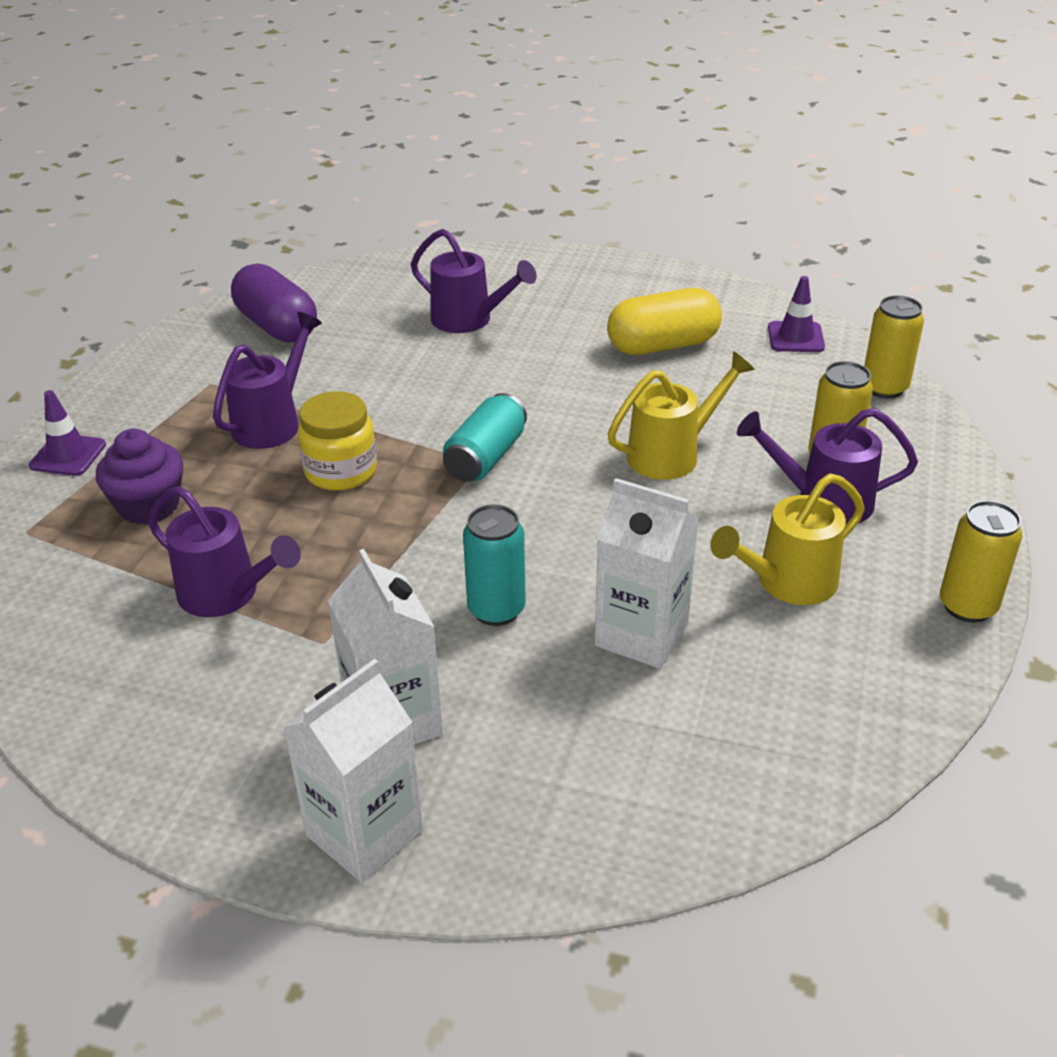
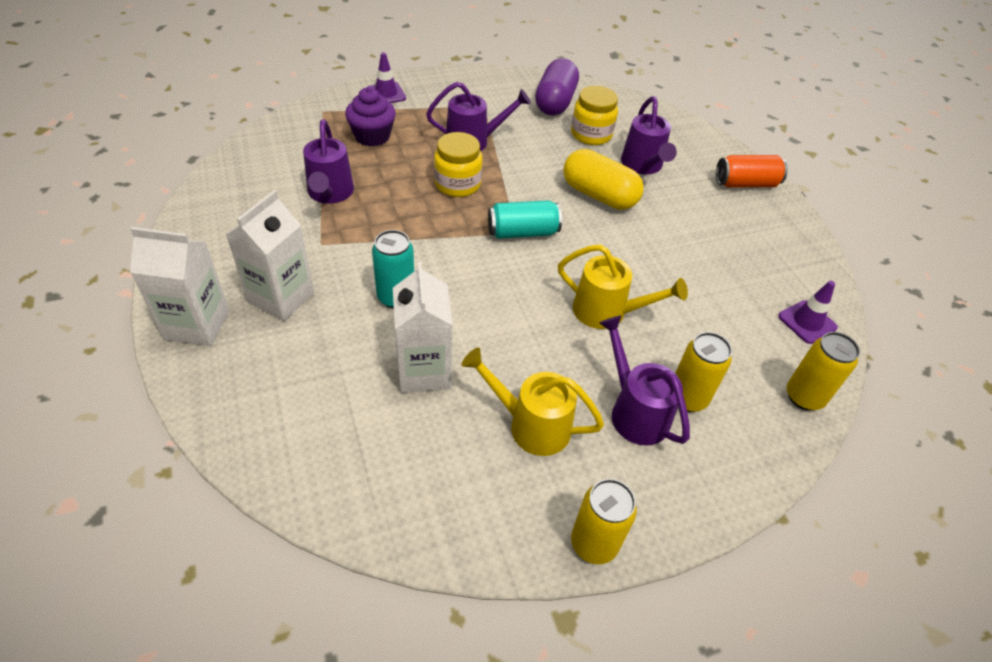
camera: 50 degrees right, 10 degrees up
(371, 329) = (591, 134): none -> yellow jar
(572, 271) = (746, 184): none -> orange can
(663, 346) = (716, 259): yellow capsule -> yellow capsule (599, 195)

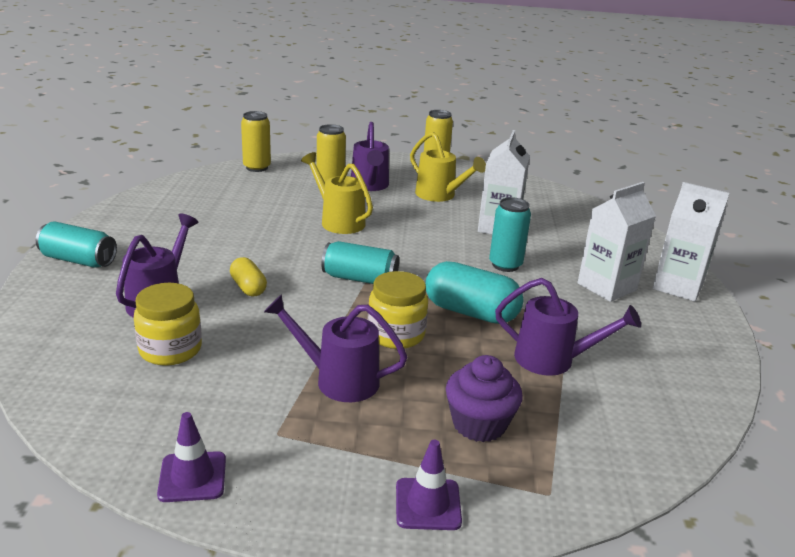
camera: 155 degrees left, 20 degrees down
(330, 194) = (553, 360): purple watering can -> purple watering can turned 90 degrees clockwise
(409, 222) = (471, 312): none -> turquoise capsule
(555, 102) = (159, 411): purple capsule -> none
(599, 195) = (248, 287): yellow capsule -> yellow capsule, size x0.56
(746, 184) = (78, 260): orange can -> turquoise can
(807, 322) = (198, 186): purple traffic cone -> purple traffic cone (192, 477)

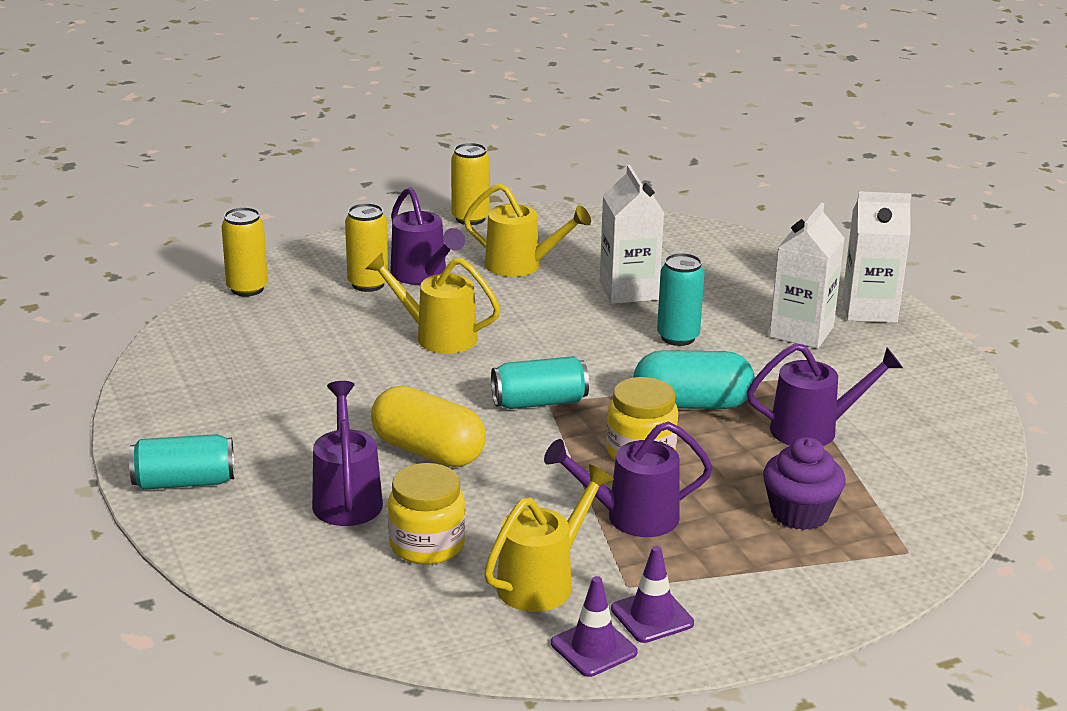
camera: 25 degrees left, 0 degrees up
(217, 406) = (543, 582): none -> yellow watering can
(248, 287) = (428, 451): yellow capsule -> yellow capsule, size x1.79
(428, 504) = (818, 595): purple traffic cone -> purple traffic cone (652, 616)

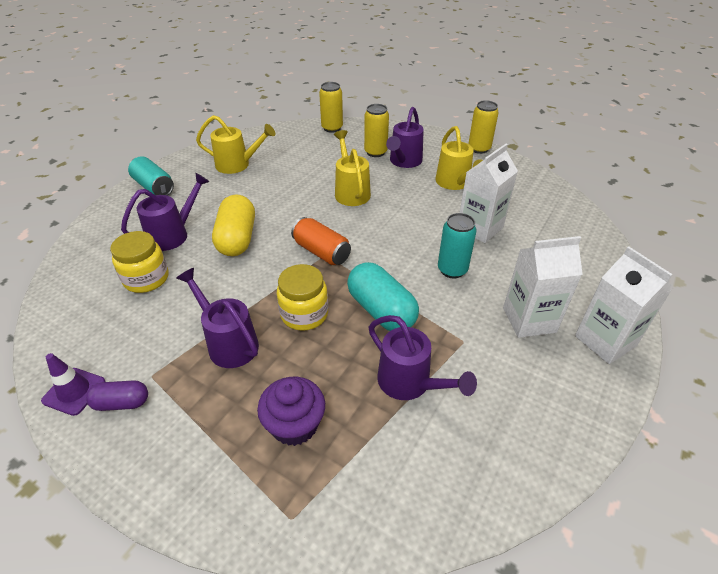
camera: 55 degrees right, 15 degrees up
(539, 402) = (321, 252): turquoise can -> orange can
(543, 582) = (135, 337): yellow watering can -> yellow watering can (238, 165)
(652, 616) = (122, 403): purple traffic cone -> purple capsule

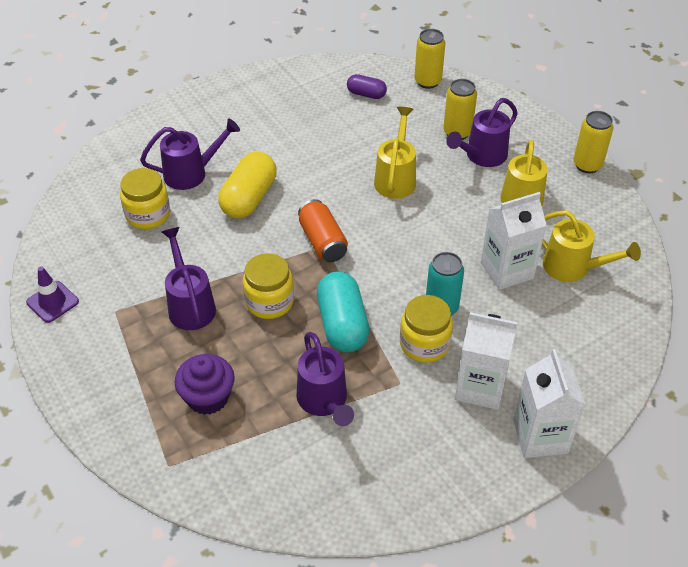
camera: 25 degrees right, 5 degrees up
(122, 403) = (84, 326): purple capsule -> purple capsule (366, 94)
(154, 187) = (197, 108): turquoise can -> none
(238, 165) = (294, 104): yellow watering can -> yellow watering can (573, 268)
(460, 302) = (424, 344): none -> yellow jar

